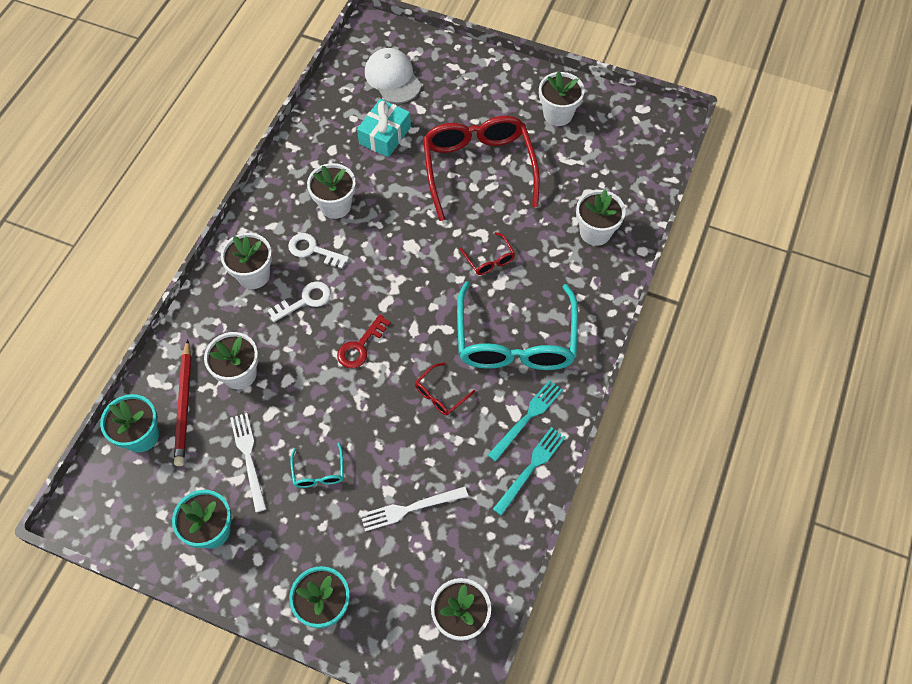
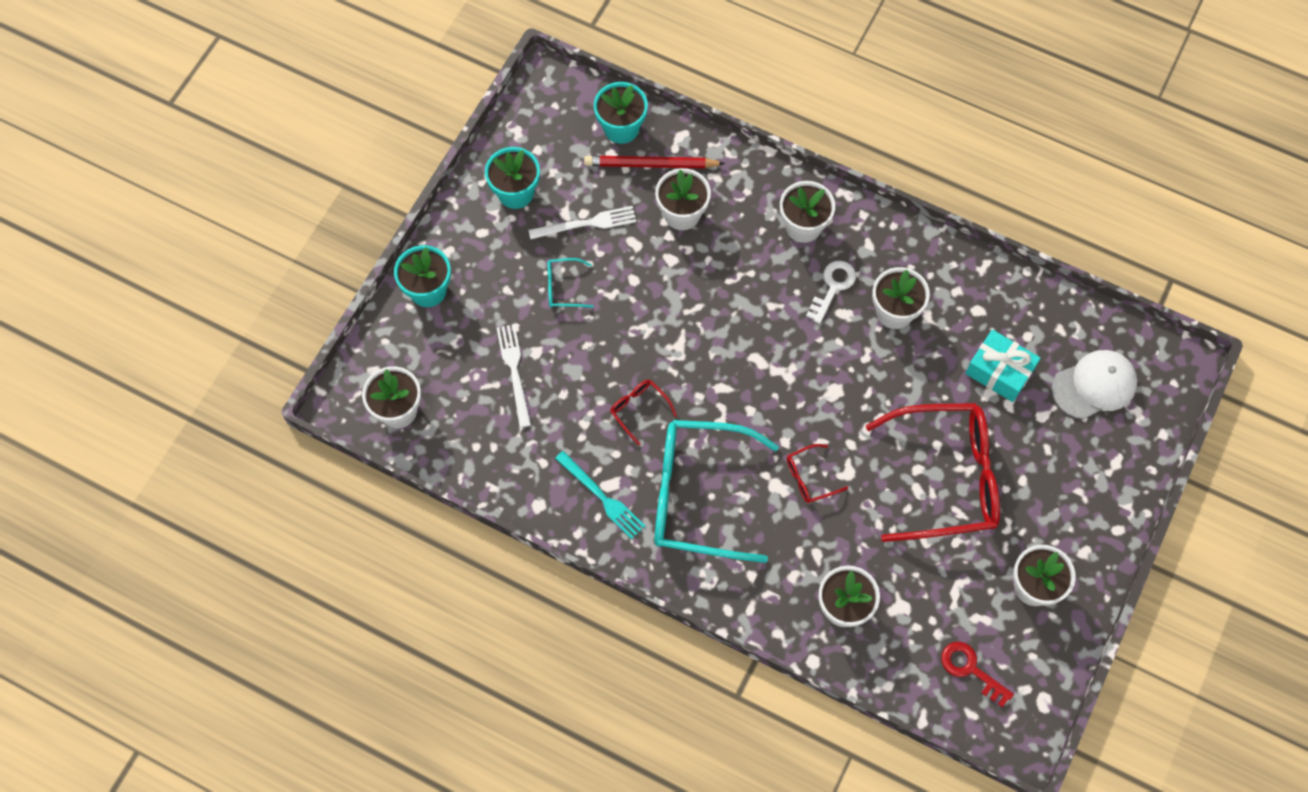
camera: 95 degrees right, 5 degrees up
(305, 300) = (767, 278): white key -> none
(360, 346) = (705, 332): red key -> red key (970, 670)
(531, 468) = (543, 494): turquoise fork -> none

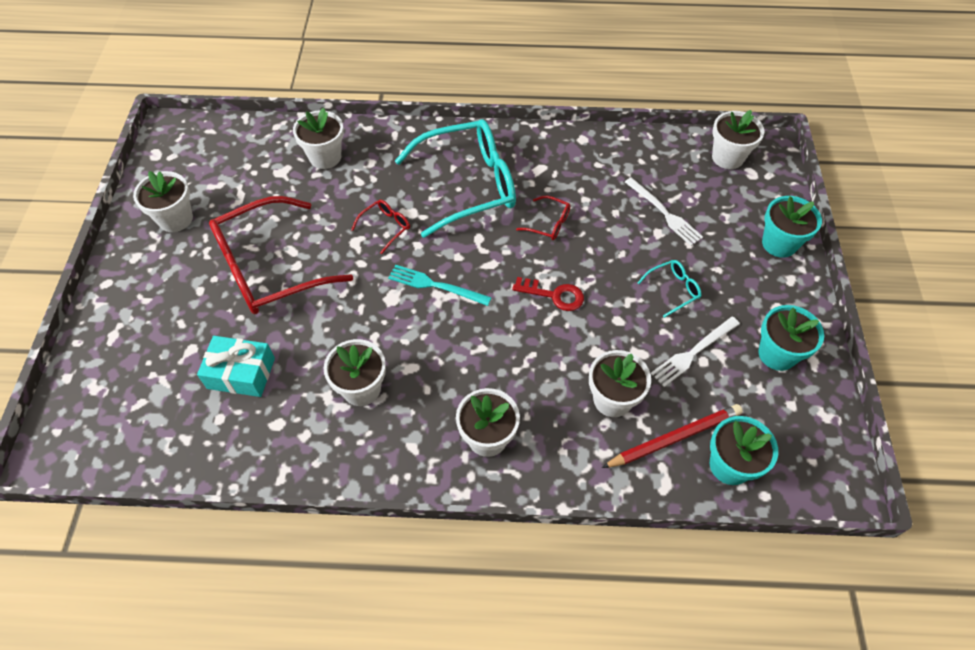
camera: 155 degrees right, 10 degrees down
(601, 497) = (540, 159): turquoise fork -> turquoise fork (435, 285)
(833, 287) = (431, 388): white key -> none
(970, 670) = (216, 154): red key -> red key (554, 295)
(1094, 385) = (142, 396): white cap -> none

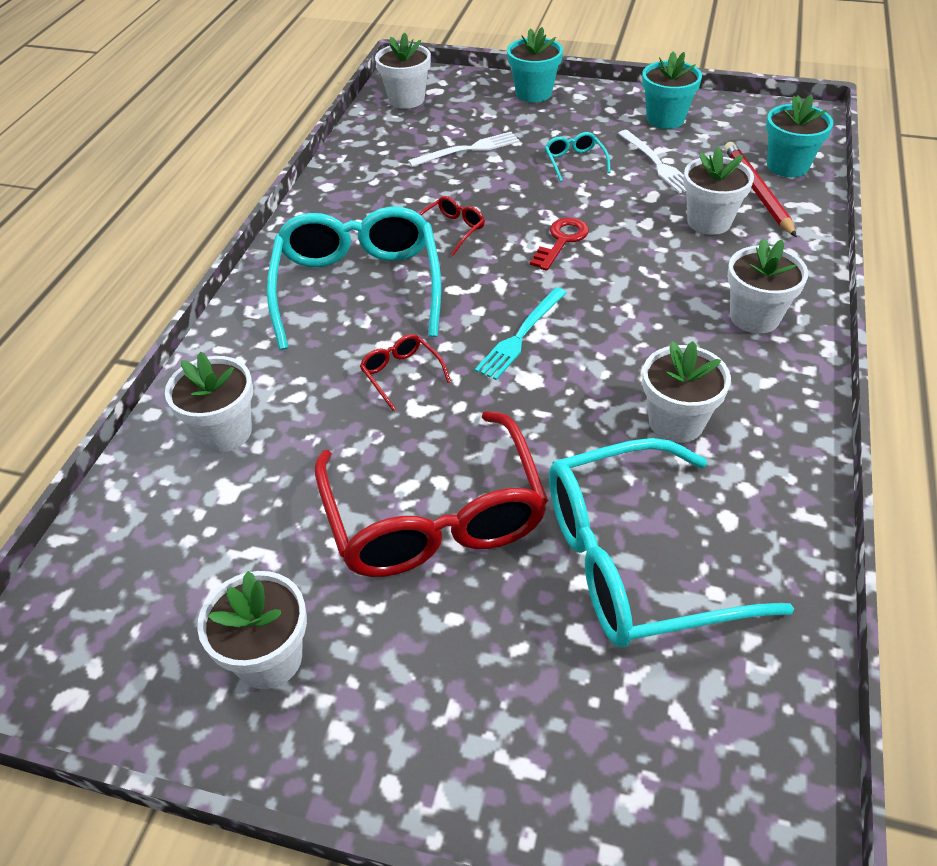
camera: 75 degrees left, 10 degrees down
(241, 373) = (634, 561): turquoise gift -> turquoise glasses

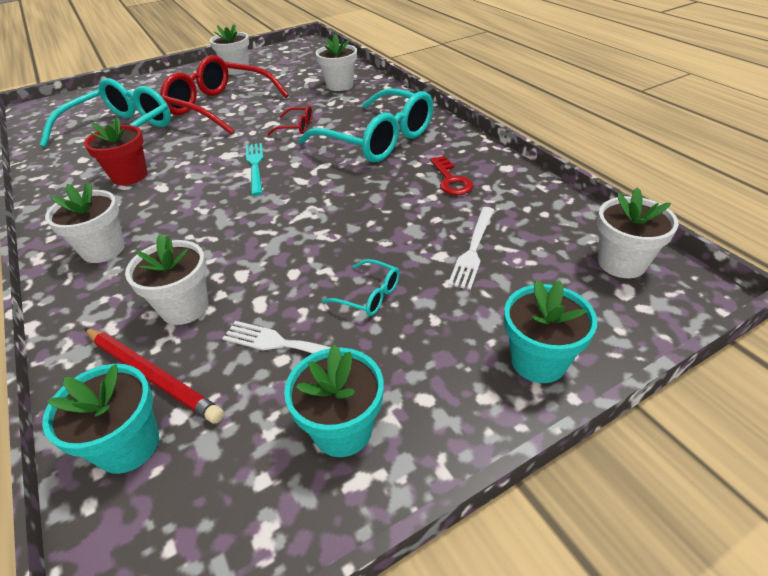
camera: 135 degrees right, 5 degrees down
(452, 230) = (378, 189): red glasses -> none
(561, 241) = (294, 224): red key -> red key (451, 180)
(676, 422) = (130, 176): white flower pot -> red flower pot

